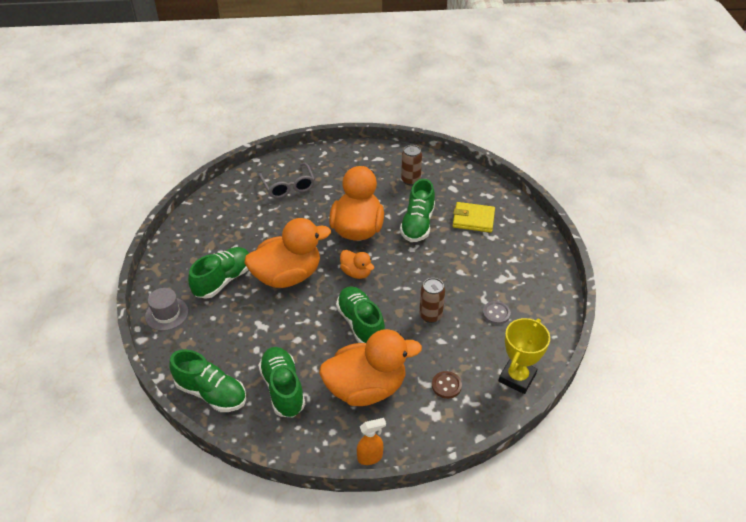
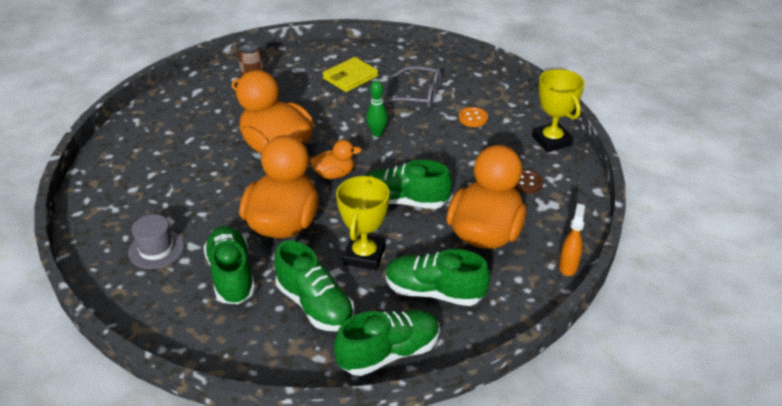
camera: 55 degrees left, 5 degrees down
(166, 314) = (229, 347): grey hat -> grey hat (156, 249)
(288, 186) = (151, 165): grey glasses -> grey glasses (418, 95)
(289, 333) = (364, 256): none -> yellow trophy
(417, 224) = (317, 109): green shoe -> green shoe (315, 305)
(422, 269) = (377, 133): none -> green bowling pin
(430, 315) = (437, 154): brown can -> none
(496, 313) = (473, 118): grey button -> orange button

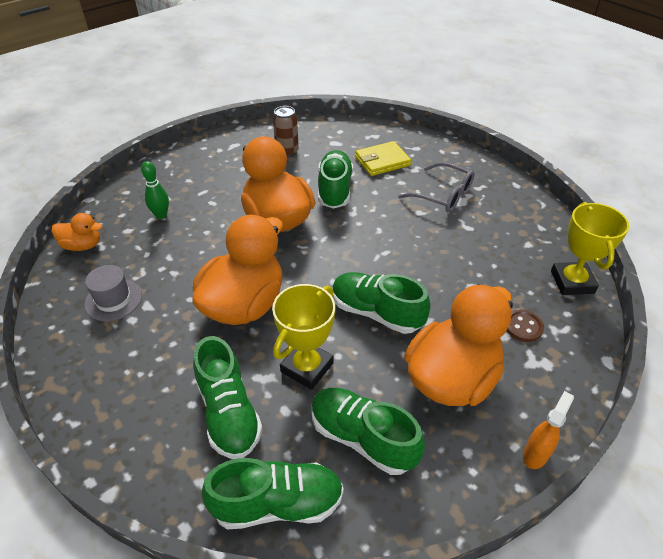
camera: 20 degrees right, 5 degrees up
(231, 275) = (165, 350): green shoe -> green shoe (334, 190)
(334, 174) = (319, 263): orange duck -> orange duck (82, 245)
(377, 133) = (382, 227): green bowling pin -> green bowling pin (161, 215)
(473, 118) = (491, 234): orange button -> none

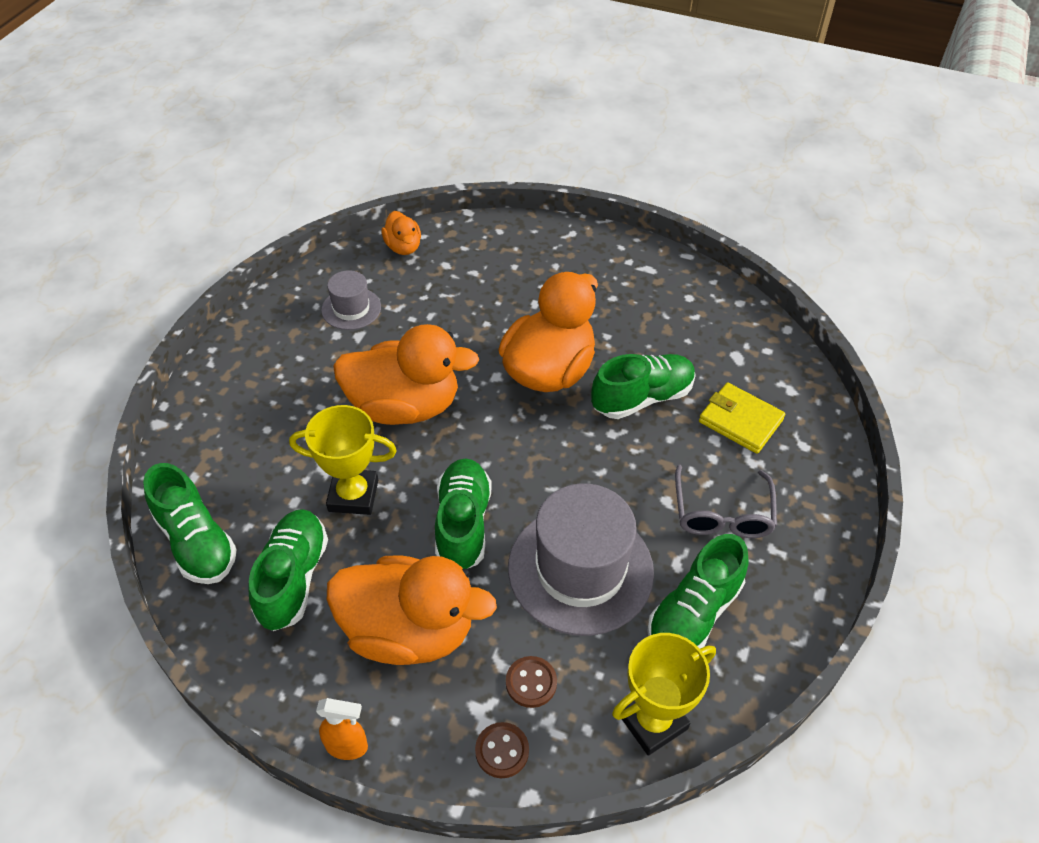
camera: 60 degrees right, 5 degrees up
(161, 215) = (485, 276): green bowling pin -> none
(229, 413) = (270, 460): green shoe -> green shoe (693, 613)
(287, 152) = (677, 320): brown can -> none
(448, 269) = (580, 569): none -> grey hat
(569, 362) = (502, 751): none -> brown button

